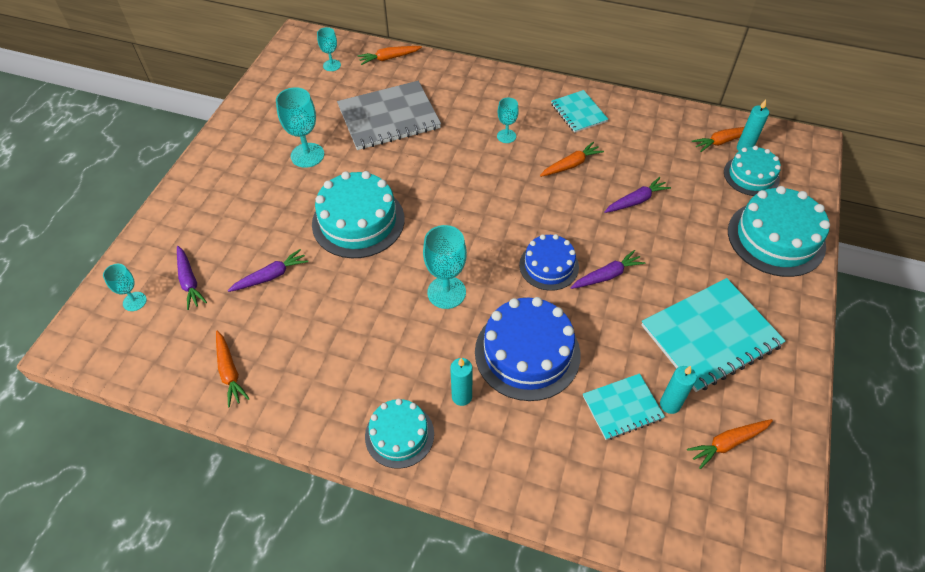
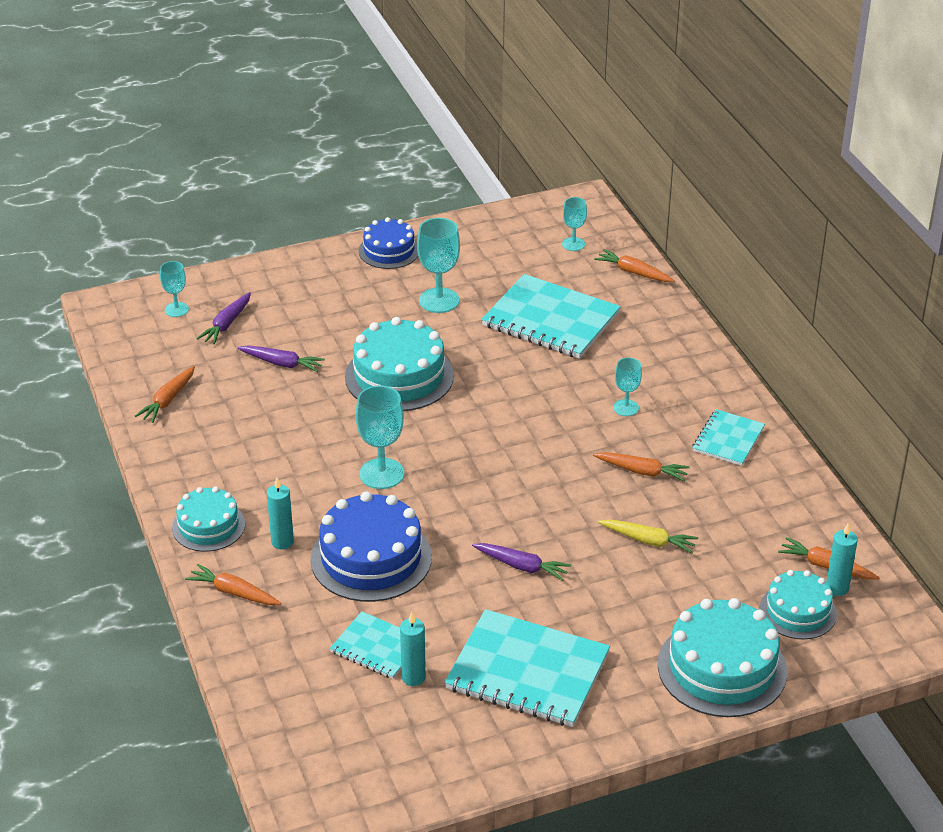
camera: 50 degrees right, 15 degrees down
(389, 118) = (550, 320): grey notebook -> turquoise notebook
(549, 266) = (488, 522): blue cake -> blue cake (389, 250)
(636, 201) = (649, 541): purple carrot -> yellow carrot
(727, 443) = (410, 735): orange carrot -> orange carrot (233, 592)

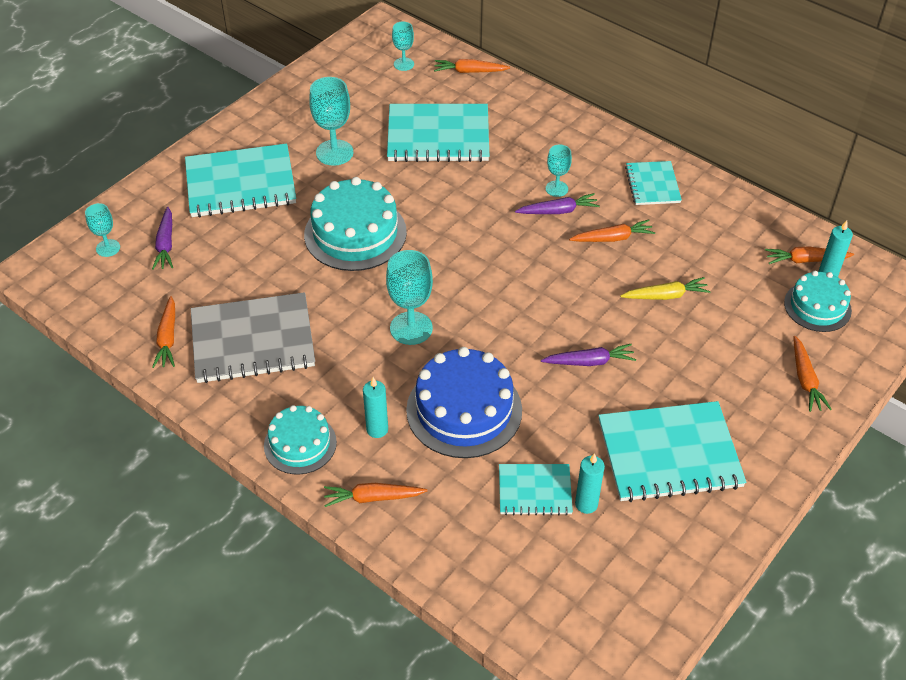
camera: 30 degrees left, 10 degrees up
(236, 429) = (253, 340): none -> grey notebook
(282, 363) = (245, 262): purple carrot -> purple carrot (558, 211)
(332, 297) = (240, 183): none -> turquoise notebook
(389, 250) = (257, 123): blue cake -> none
(722, 668) = (805, 380): turquoise cake -> orange carrot

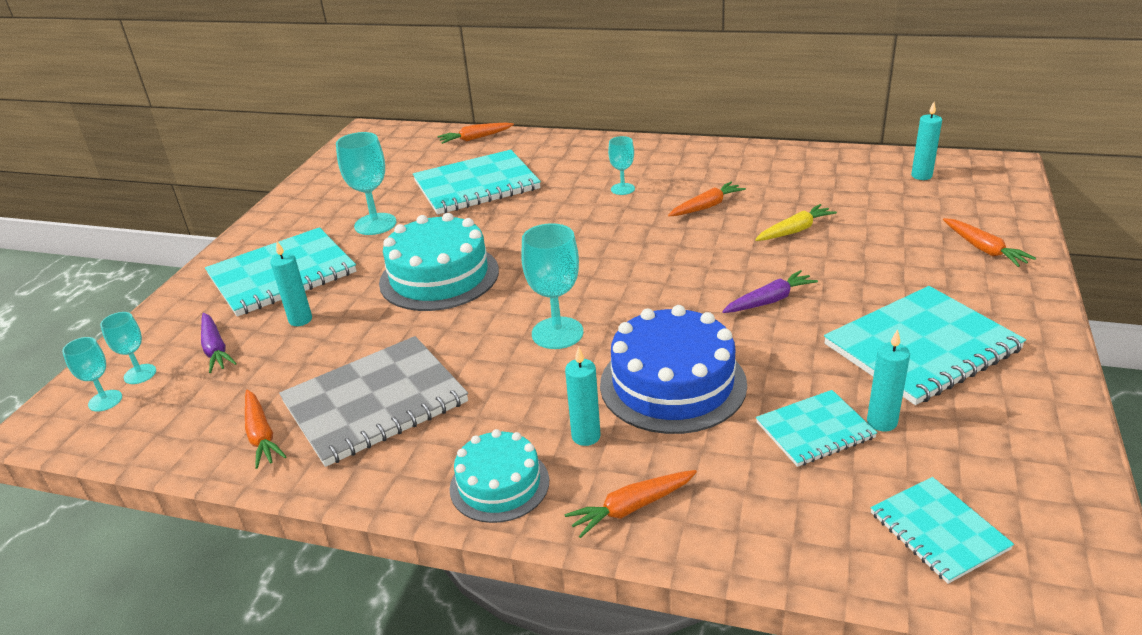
camera: 20 degrees left, 15 degrees down
(235, 238) = (300, 320): none -> turquoise candle
(404, 64) = (407, 149): turquoise goblet -> turquoise goblet (105, 401)
(558, 211) = (637, 203): purple carrot -> none
(652, 184) = (709, 163): turquoise notebook -> turquoise notebook (938, 531)
(805, 260) = (892, 172): orange carrot -> none
(817, 306) = (936, 198): turquoise cake -> none

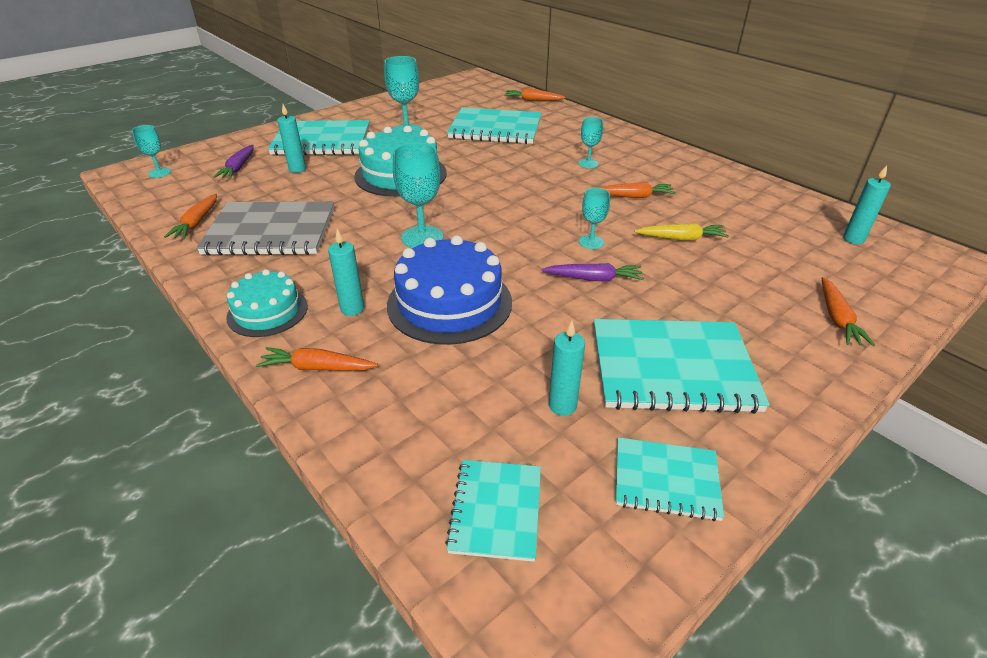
camera: 30 degrees right, 5 degrees up
(140, 374) = (190, 166): turquoise goblet -> turquoise goblet (591, 242)
(815, 430) = (504, 384): turquoise notebook -> turquoise notebook (666, 480)

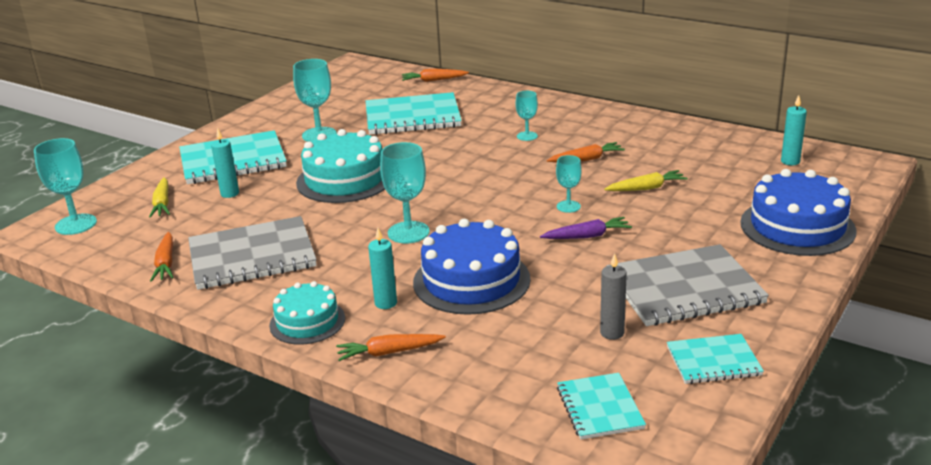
camera: 15 degrees left, 10 degrees down
(159, 173) = (76, 224): turquoise goblet -> turquoise goblet, size x1.70
(238, 168) = (162, 204): purple carrot -> yellow carrot
(562, 405) = (612, 333): turquoise candle -> grey candle
(672, 368) = (684, 289): turquoise notebook -> grey notebook
(837, 318) = (797, 227): orange carrot -> blue cake

